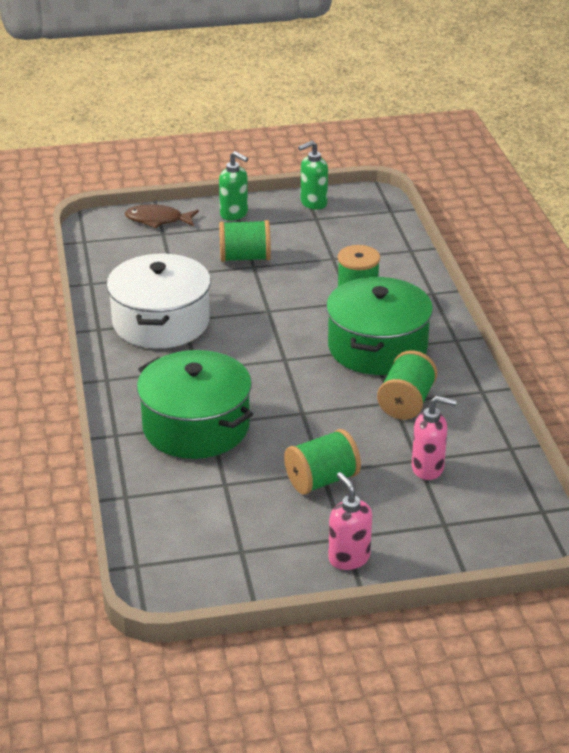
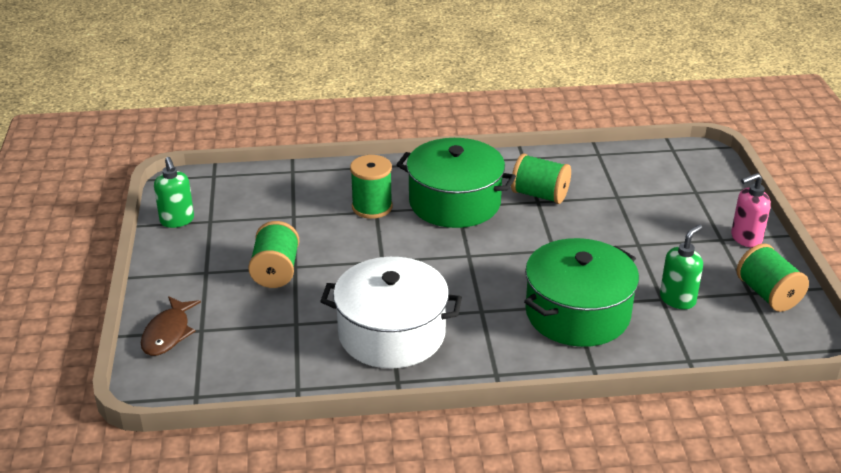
camera: 85 degrees left, 0 degrees up
(234, 214) = (178, 275): green soap dispenser -> green soap dispenser (677, 299)
(322, 480) = (649, 245): green spool -> green spool (767, 294)
(428, 468) = (628, 192): pink soap dispenser -> none

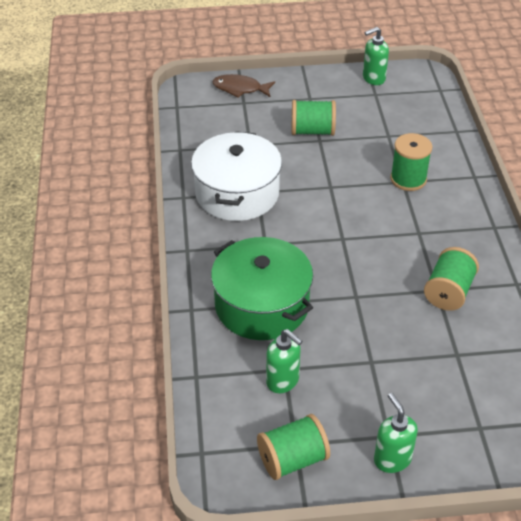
camera: 90 degrees right, 10 degrees up
(454, 202) = (424, 231): green pot -> none
(745, 238) = (392, 459): pink soap dispenser -> green soap dispenser

